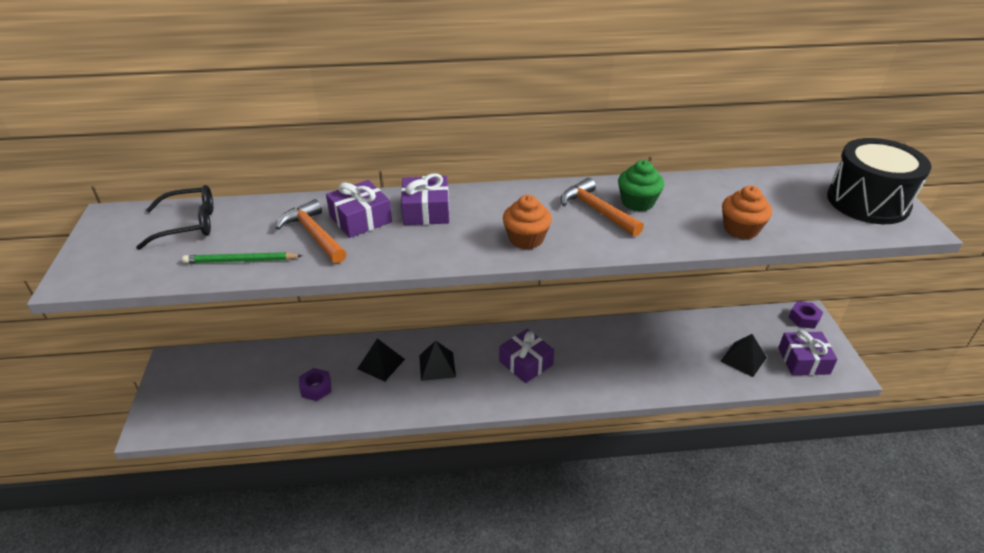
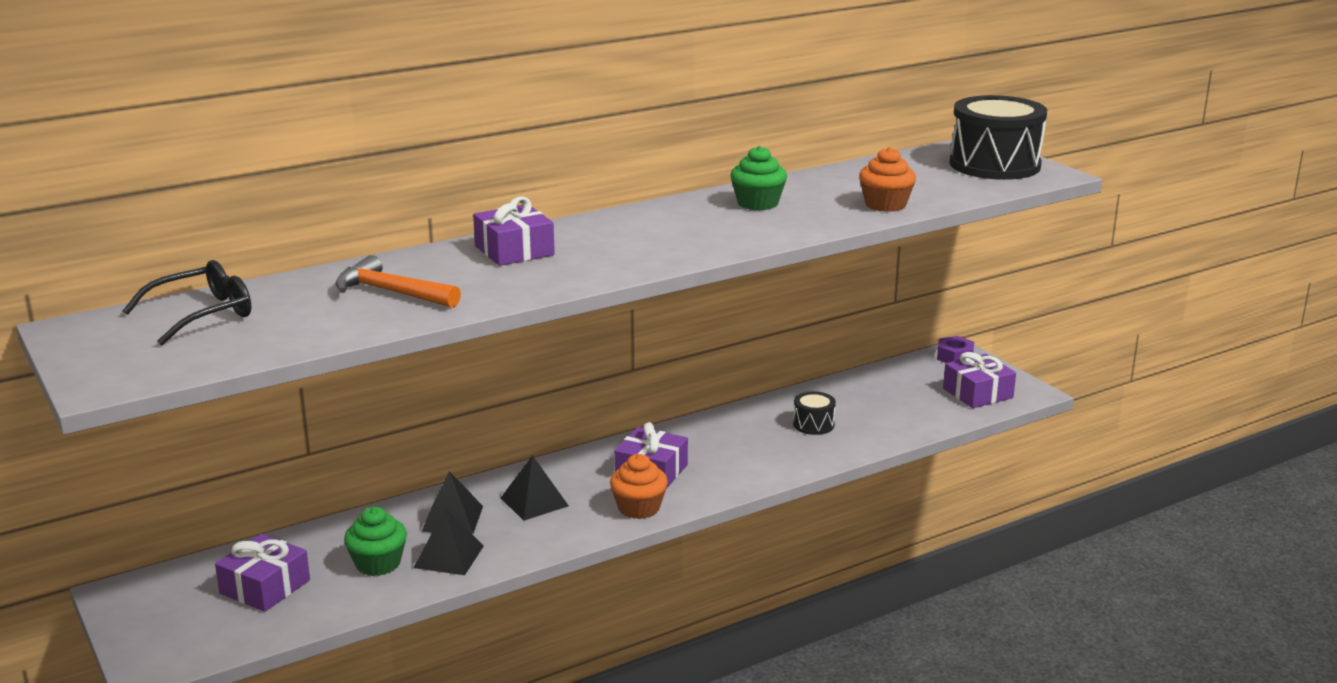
camera: 25 degrees left, 15 degrees down
(241, 261) = (321, 329): green pencil -> none
(316, 388) = (378, 564): purple nut -> green cupcake
(360, 219) = (437, 270): purple gift -> purple gift (265, 587)
(526, 239) = (660, 251): orange cupcake -> orange cupcake (639, 508)
(597, 210) = (718, 217): orange hammer -> none
(661, 354) = (813, 424): none -> black drum
(743, 359) = (911, 407): black pyramid -> black pyramid (449, 556)

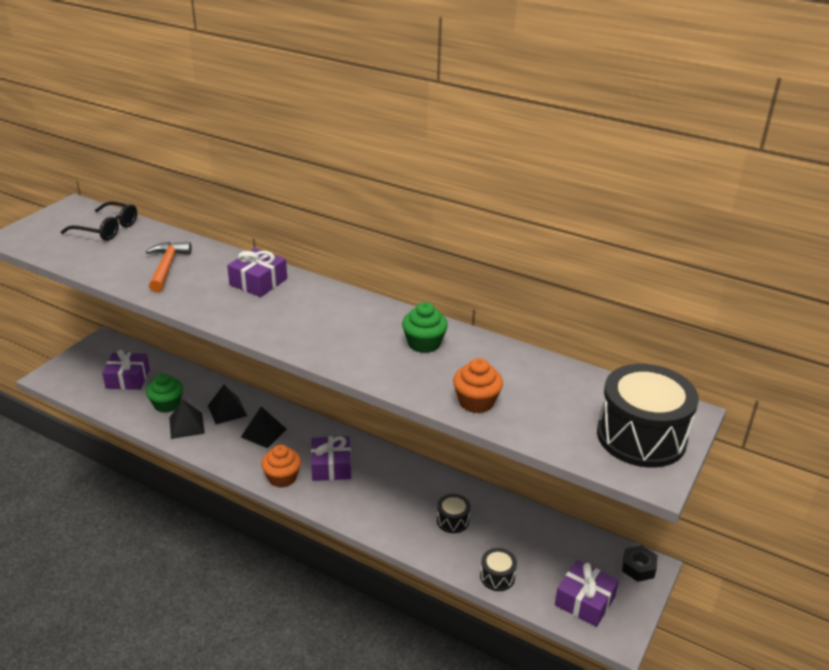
camera: 60 degrees right, 10 degrees up
(914, 424) = (497, 577): none -> black drum
(955, 357) = (638, 567): purple nut -> black nut

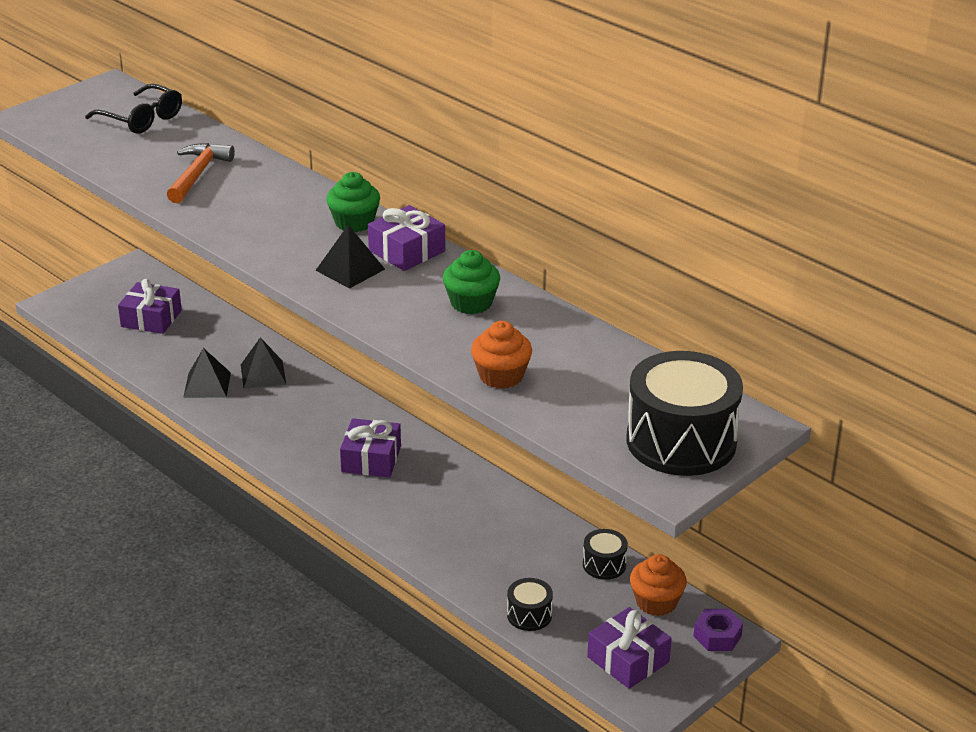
camera: 15 degrees right, 0 degrees up
(167, 404) = (190, 356): green cupcake -> green cupcake (354, 222)
(258, 282) = (301, 205): purple gift -> purple gift (407, 251)
(263, 433) = (300, 407): black pyramid -> black pyramid (350, 269)
(282, 477) = (305, 463): orange cupcake -> orange cupcake (656, 602)
(452, 521) = (500, 545): black drum -> black drum (604, 565)
(638, 567) = (717, 636): black nut -> purple nut

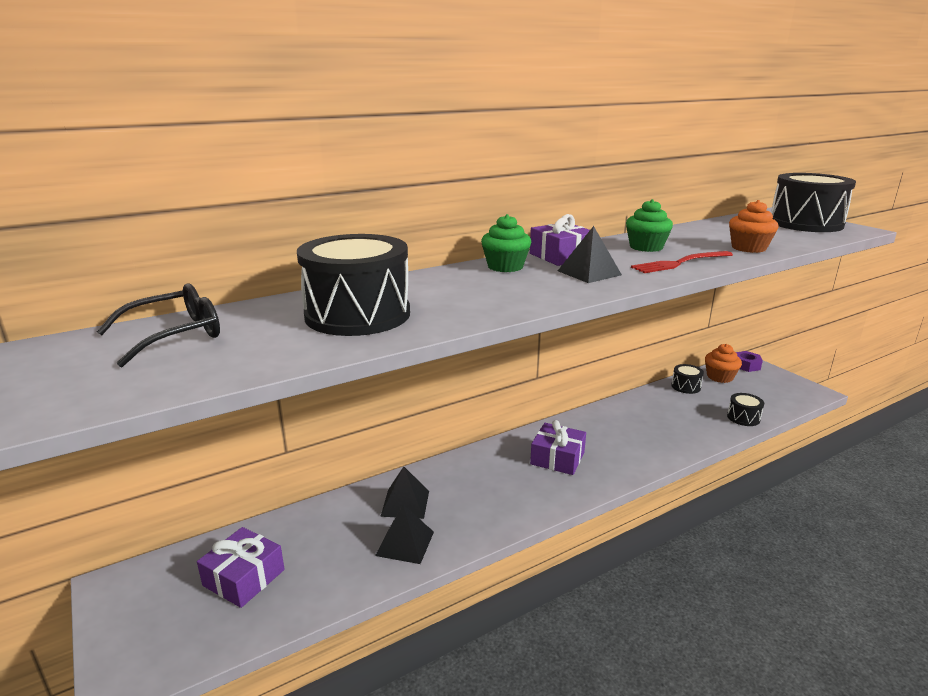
camera: 75 degrees left, 10 degrees down
(198, 174) = (357, 314): orange hammer -> black drum
(409, 324) = (679, 263): none -> red fork
(628, 659) = (777, 392): purple gift -> none

